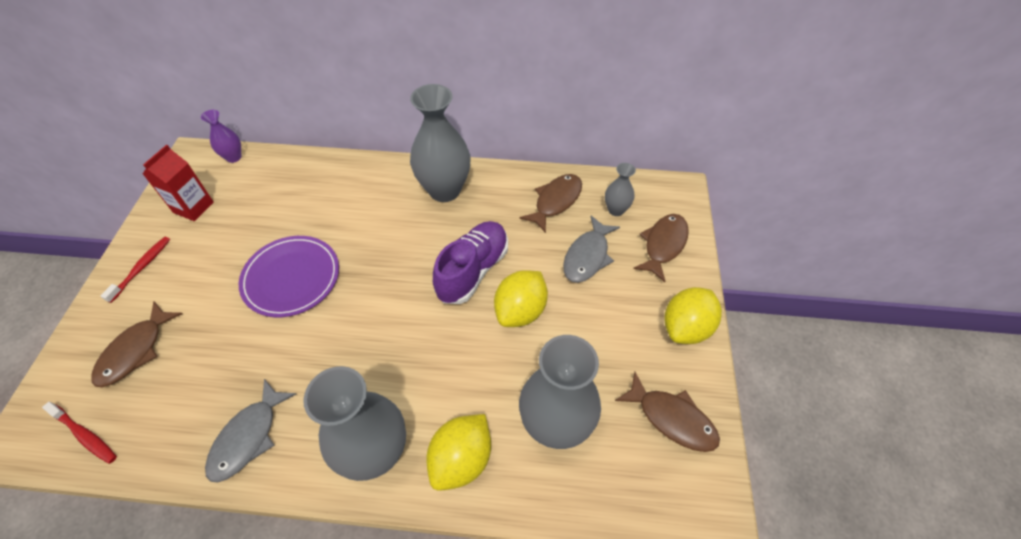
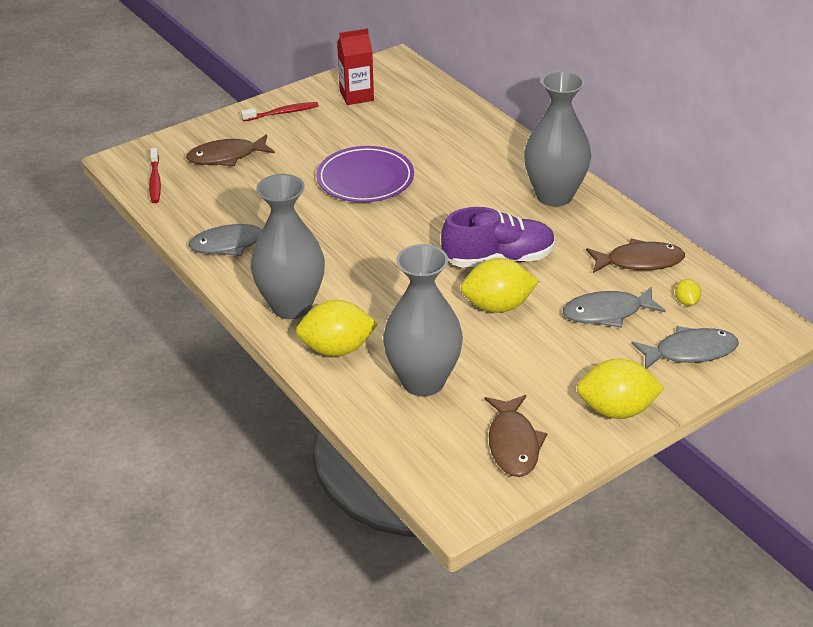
camera: 50 degrees right, 15 degrees down
(233, 157) = (423, 79): purple vase -> none
(616, 210) = (686, 302): grey vase -> yellow lemon
(663, 245) = (690, 351): brown fish -> grey fish

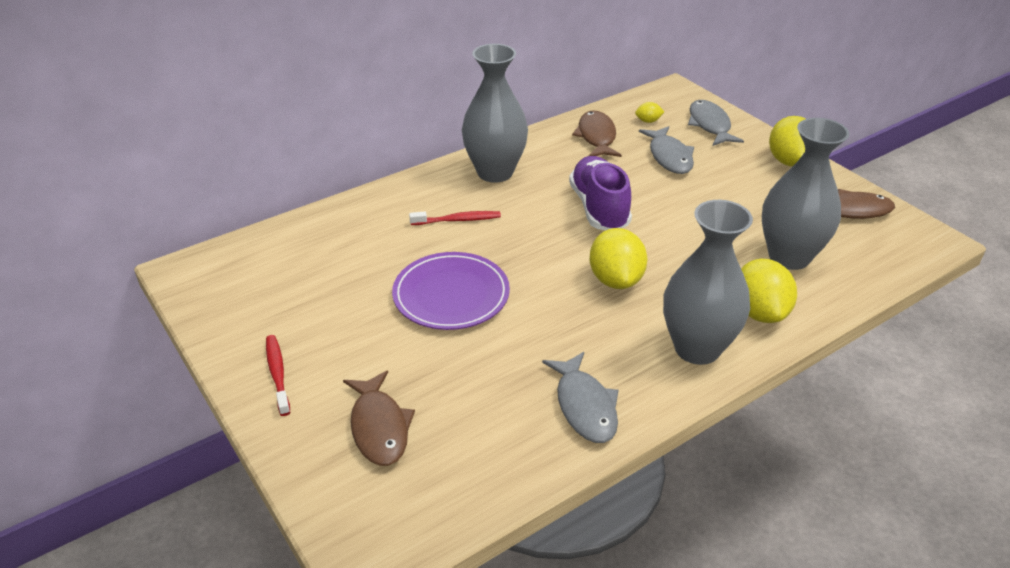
camera: 90 degrees left, 0 degrees up
(155, 181) = (430, 507): red toothbrush -> red toothbrush (457, 220)
(356, 96) = (257, 304): red carton -> none
(497, 306) = (671, 211): yellow lemon -> yellow lemon (615, 280)

